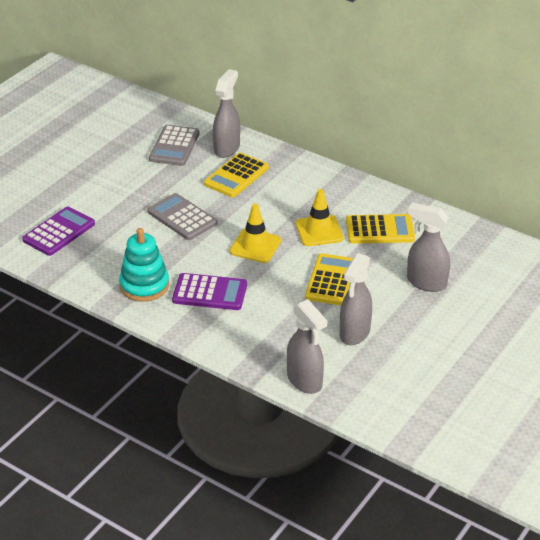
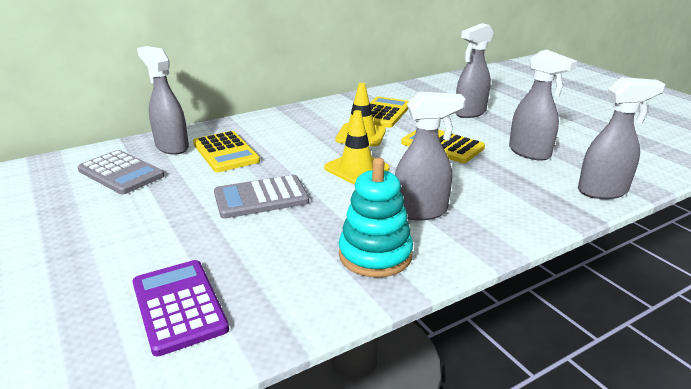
camera: 65 degrees left, 10 degrees down
(210, 293) = (421, 211): purple calculator -> grey spray bottle

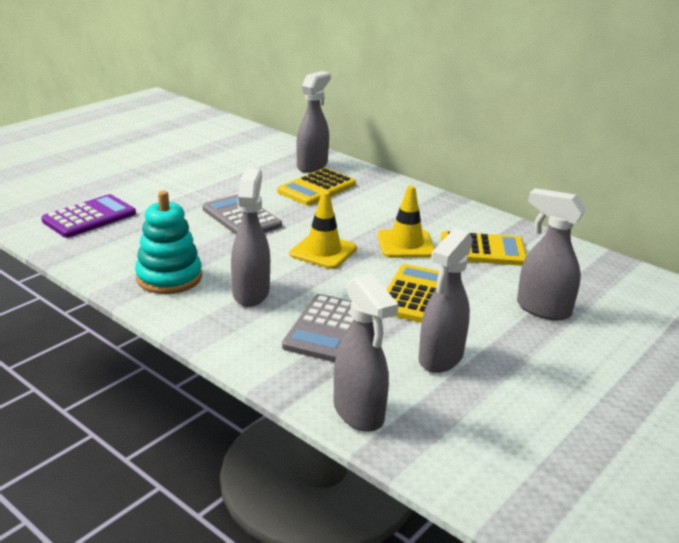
camera: 70 degrees right, 0 degrees up
(121, 173) = (254, 159): grey calculator -> grey calculator (327, 329)
(421, 211) = (251, 293): grey spray bottle -> grey spray bottle turned 150 degrees counterclockwise

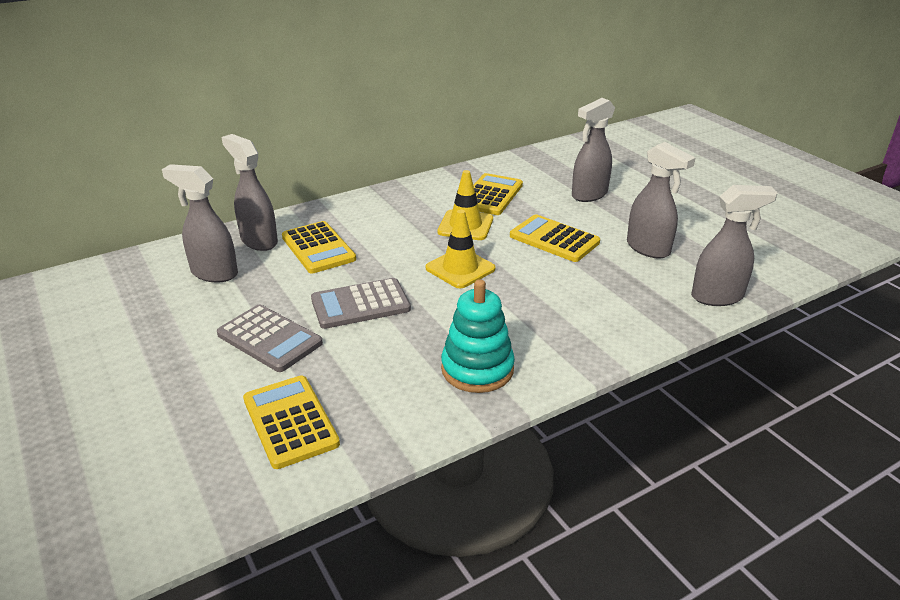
camera: 70 degrees left, 5 degrees up
(89, 217) = (290, 421): purple calculator -> yellow calculator
(251, 293) = (526, 321): grey spray bottle -> grey spray bottle (214, 273)
(327, 329) = (598, 290): grey calculator -> grey calculator (269, 339)

